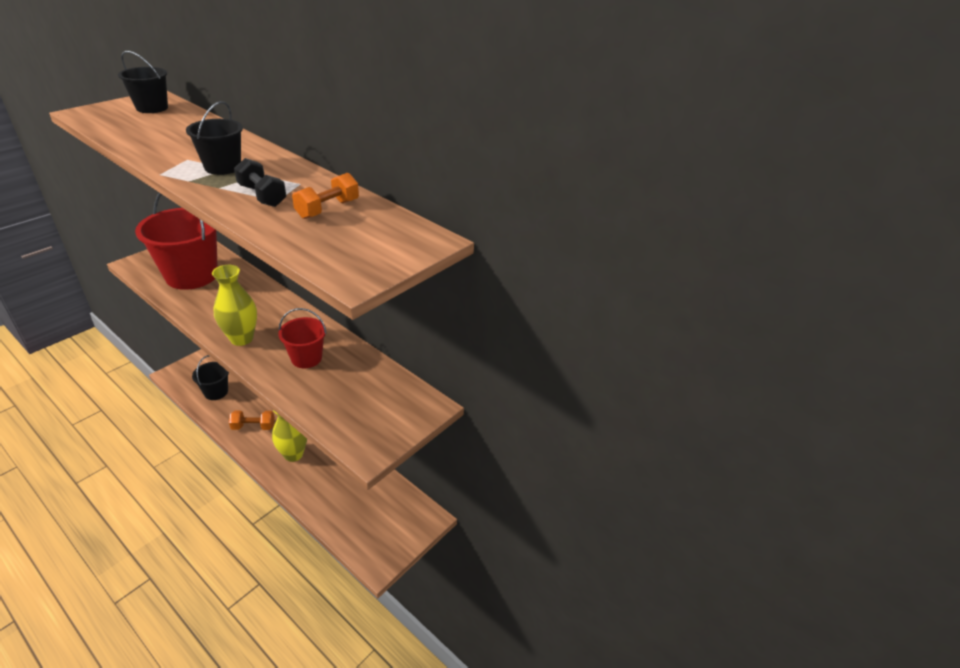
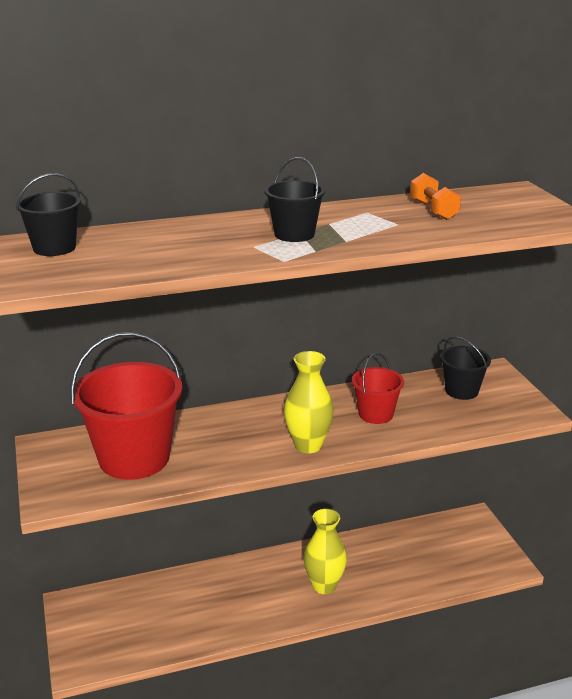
camera: 55 degrees left, 10 degrees down
(216, 392) = (157, 628): black bucket -> black bucket (461, 391)
(253, 426) = (252, 607): orange dumbbell -> none
(262, 196) = (383, 227): black dumbbell -> none

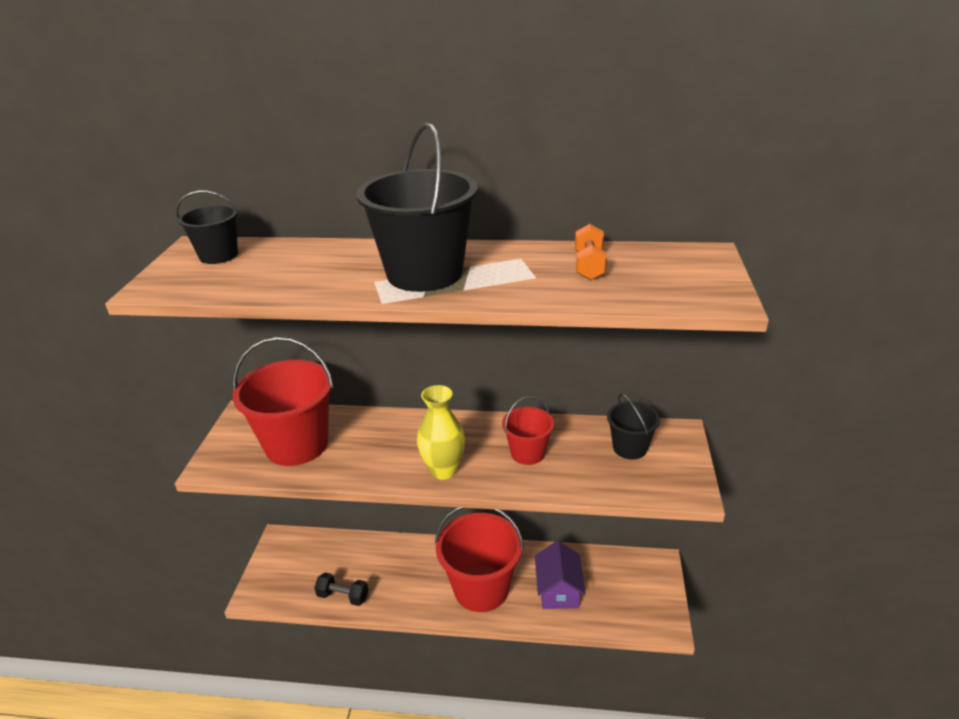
camera: 25 degrees right, 5 degrees up
(183, 635) = (343, 596): none -> black dumbbell
(294, 234) = (424, 273): black bucket -> black bucket, size x1.89
(324, 585) = (481, 588): yellow vase -> red bucket
(399, 565) = (558, 590): none -> purple house

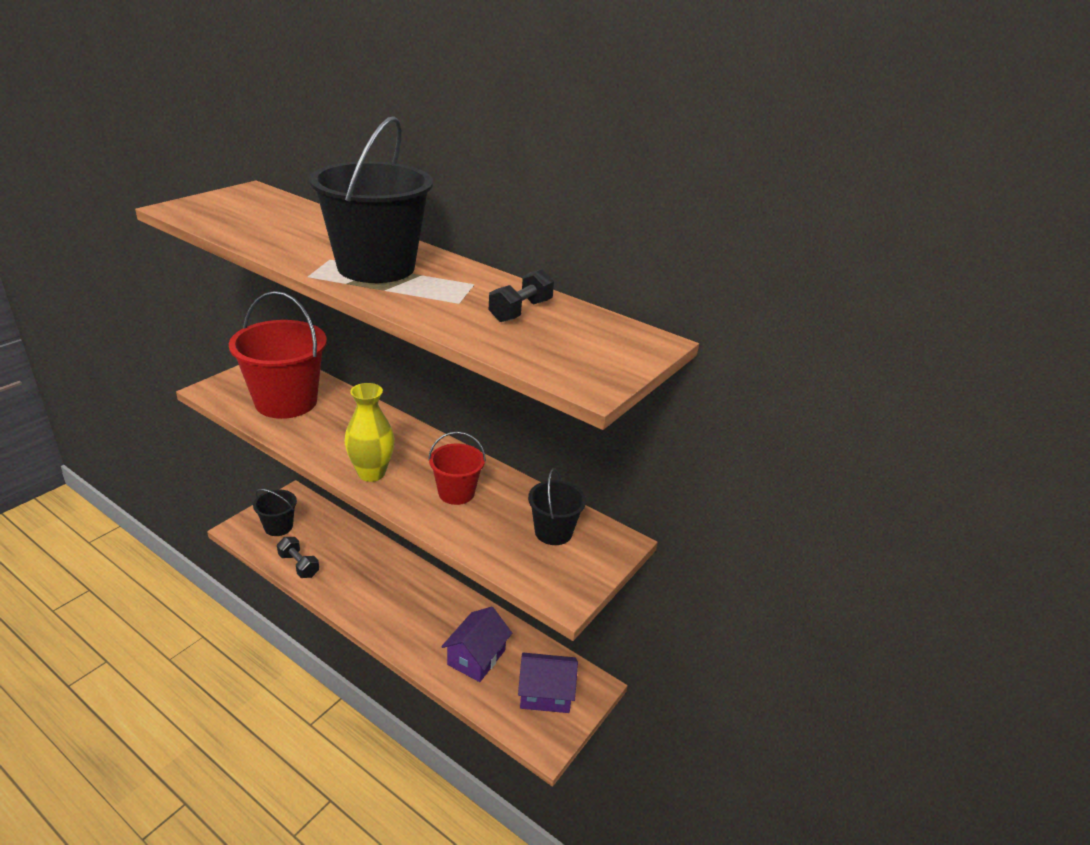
camera: 25 degrees right, 0 degrees up
(218, 255) = (255, 202): black bucket -> black bucket (278, 527)
(481, 588) = (411, 619): red bucket -> none
(589, 266) = (520, 311): orange dumbbell -> black dumbbell
(632, 588) = (545, 693): none -> purple house

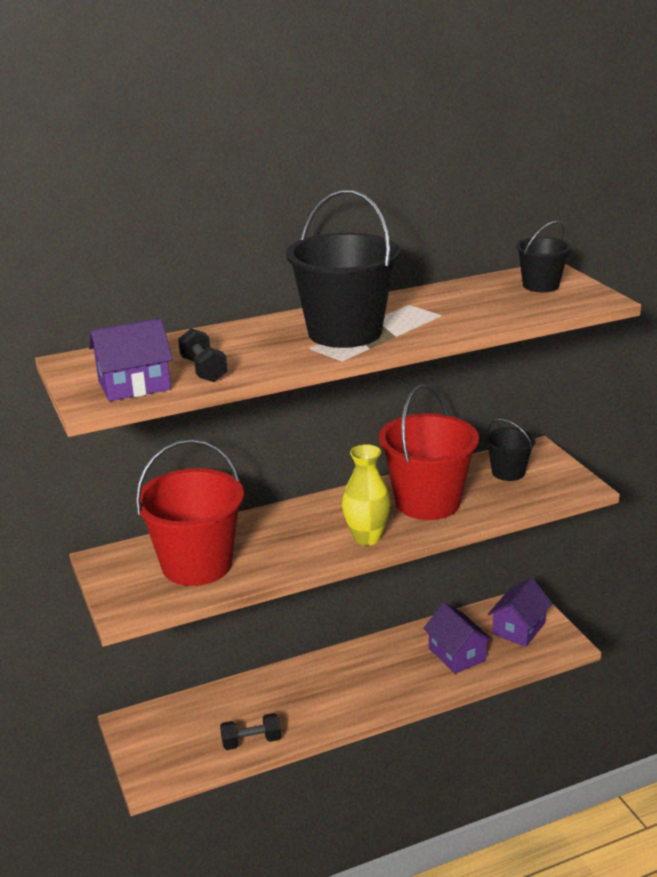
camera: 55 degrees left, 5 degrees down
(214, 214) = (134, 385): none -> purple house
(278, 527) = (173, 745): black bucket -> black bucket (540, 285)
(456, 493) = (427, 502): red bucket -> red bucket, size x1.89
(520, 311) = (472, 298): black dumbbell -> black dumbbell (203, 370)

